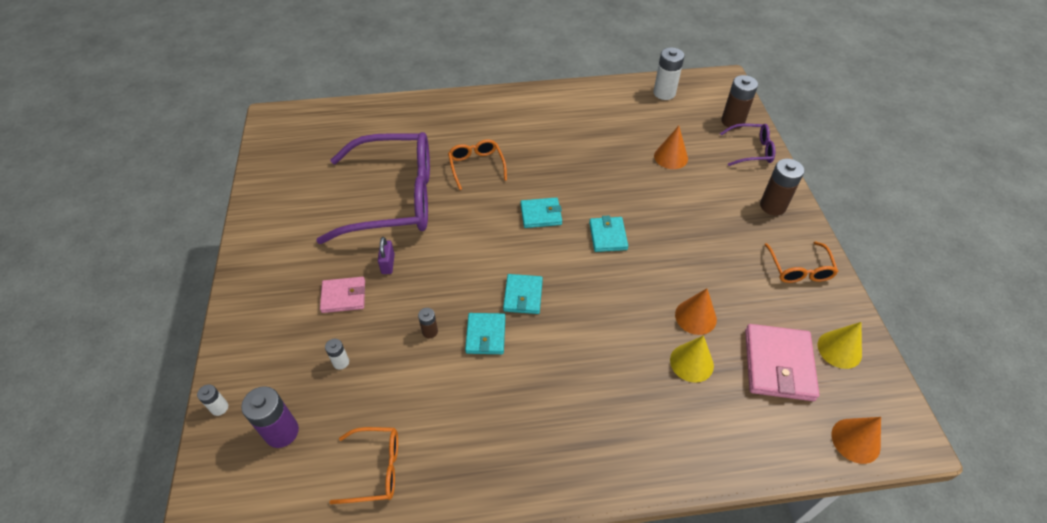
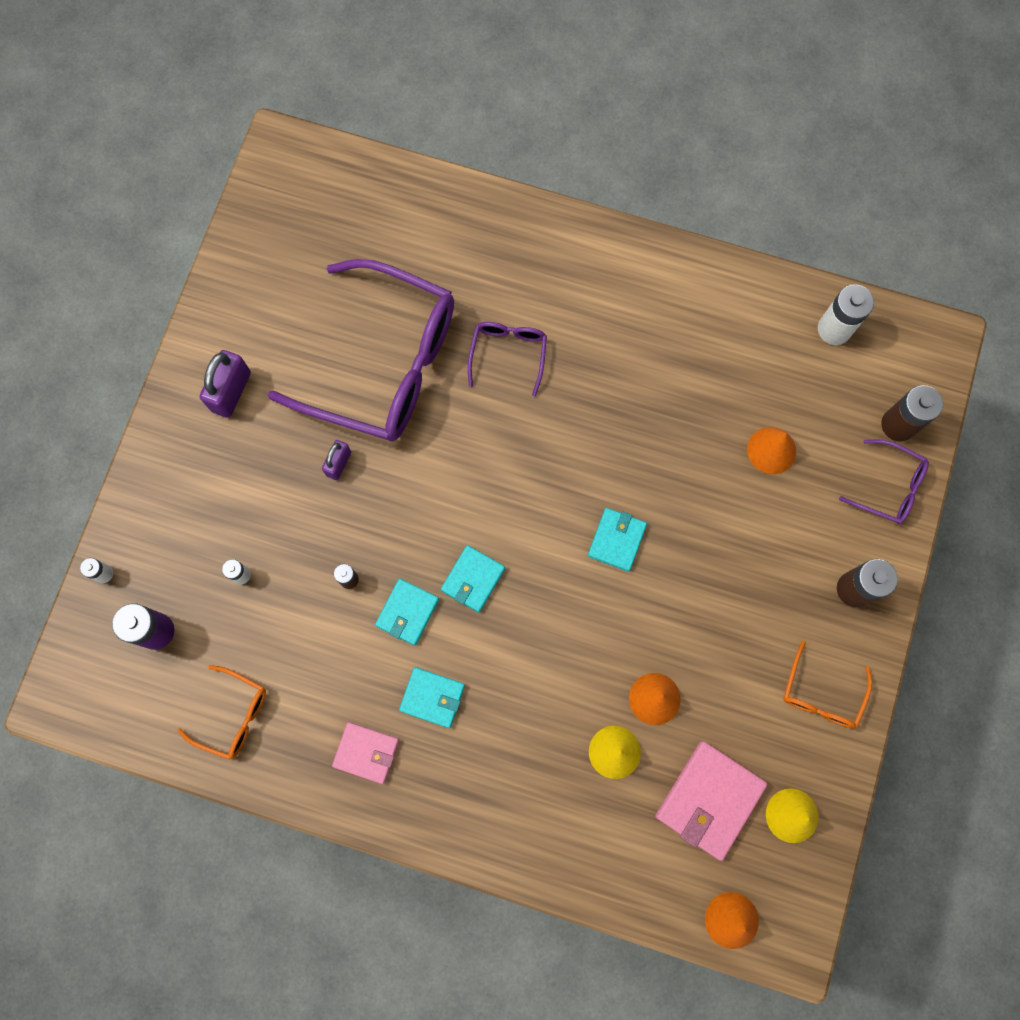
camera: 25 degrees right, 25 degrees up
(287, 251) = (231, 391): none -> purple padlock
(343, 296) = (273, 488): pink wallet -> pink wallet (366, 752)
(476, 166) = (508, 354): orange glasses -> purple glasses
(541, 214) = (551, 470): turquoise wallet -> turquoise wallet (432, 697)

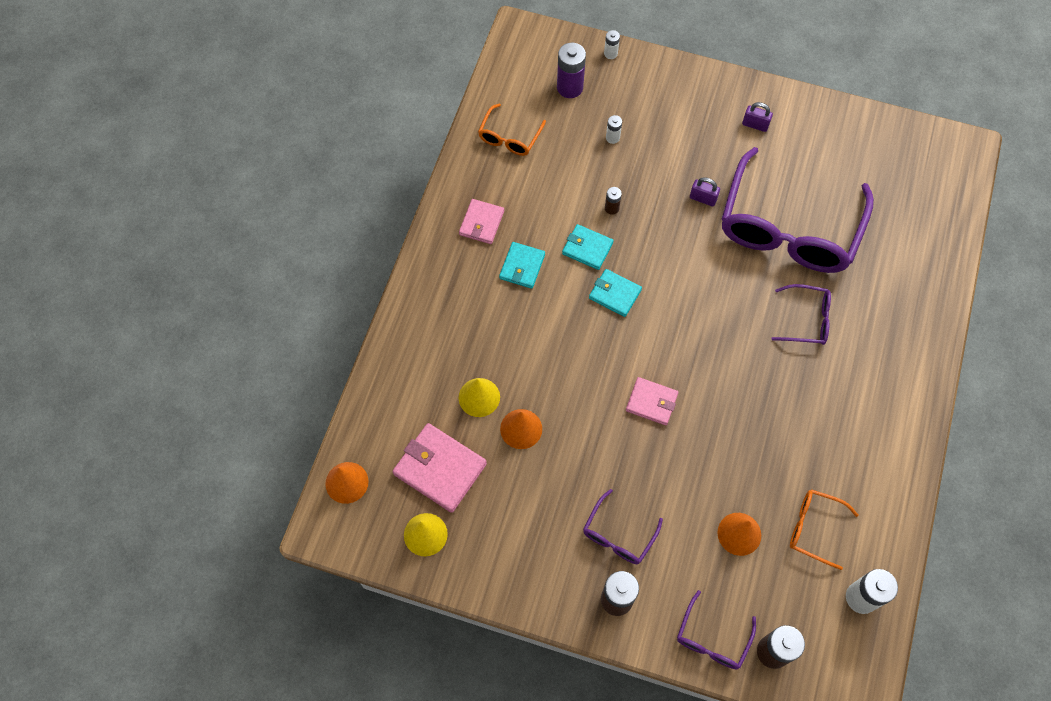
camera: 90 degrees right, 10 degrees down
(231, 391) = (755, 125): purple padlock -> purple padlock, size x0.61
(616, 540) = (651, 402): turquoise wallet -> pink wallet
(780, 584) = (618, 535): none -> purple glasses
(821, 694) = (524, 565): orange glasses -> orange glasses (814, 528)

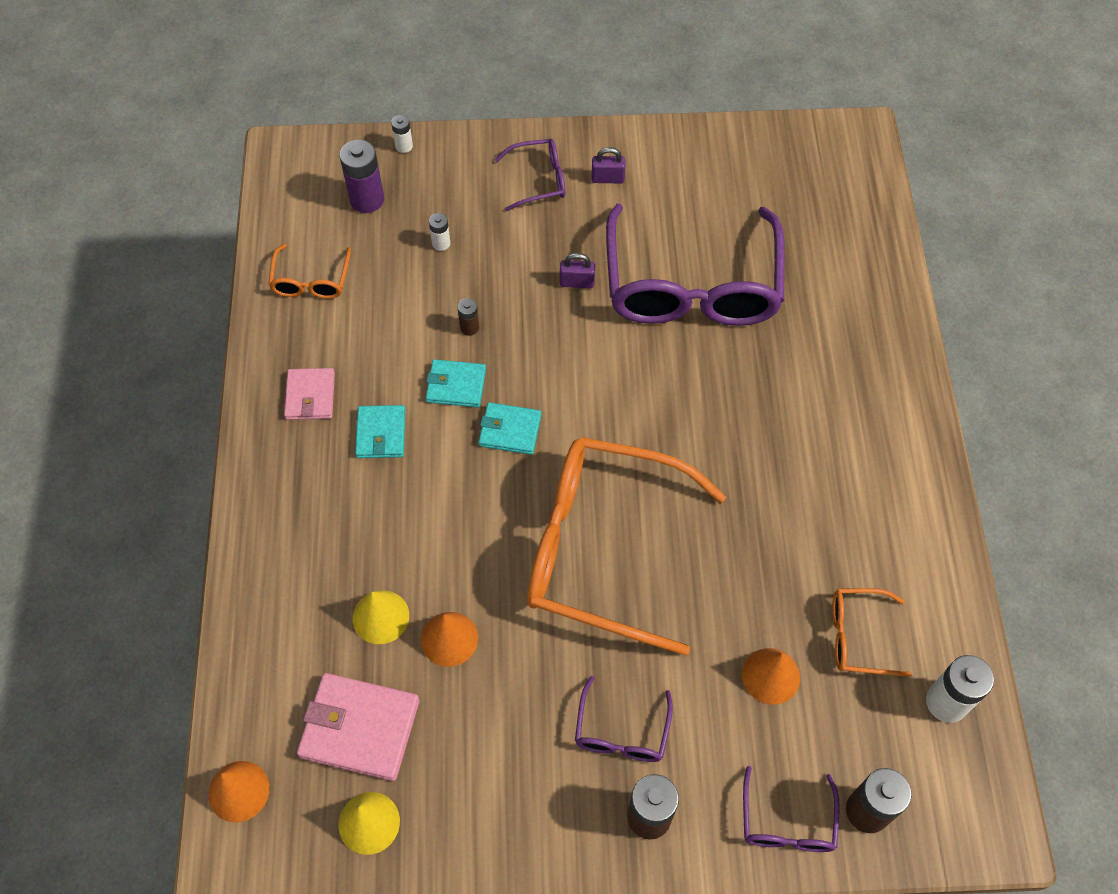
camera: 20 degrees left, 5 degrees down
(651, 402) = (603, 549): pink wallet -> orange glasses
(806, 319) = (753, 386): purple glasses -> purple glasses (539, 180)

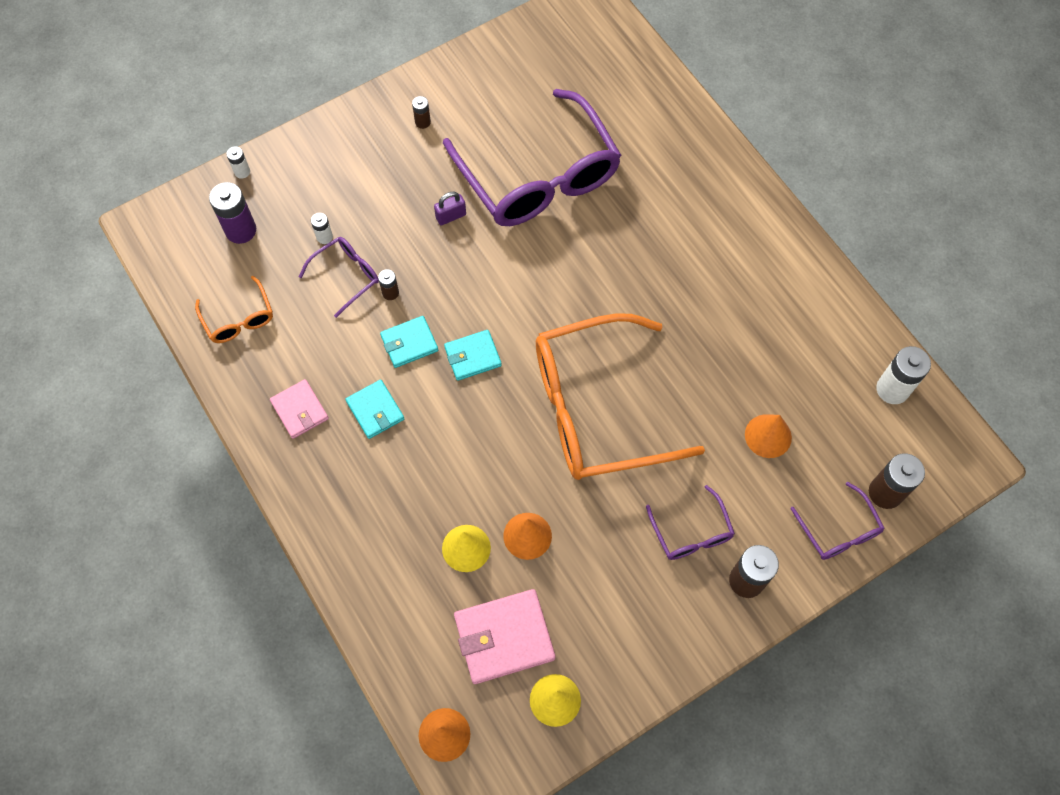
camera: 30 degrees left, 5 degrees up
(539, 180) = (369, 148): purple glasses -> purple glasses (346, 276)
(607, 178) = (422, 122): purple padlock -> brown battery
(858, 636) = (809, 376): orange glasses -> none

